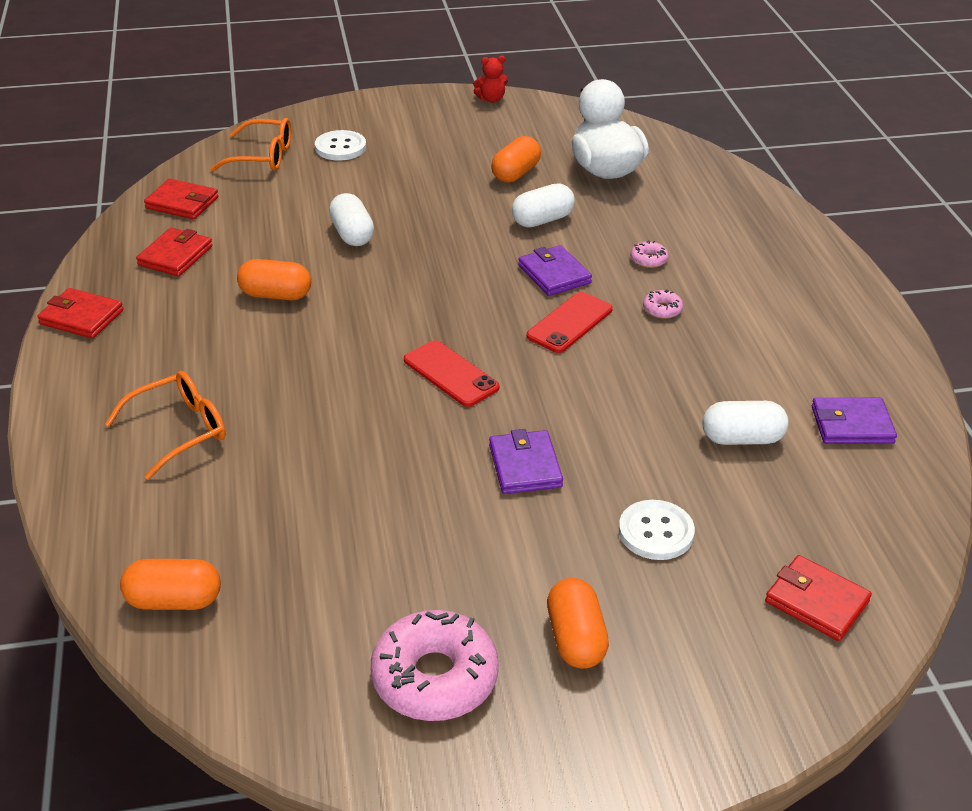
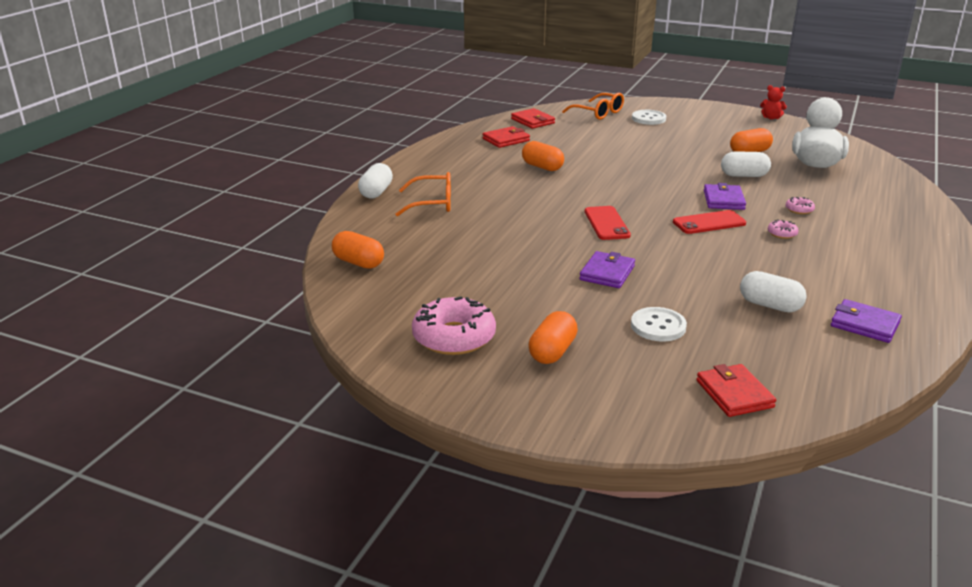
camera: 35 degrees right, 10 degrees down
(81, 317) = (433, 150): red wallet -> none
(352, 234) = (614, 154): white capsule -> white capsule (376, 192)

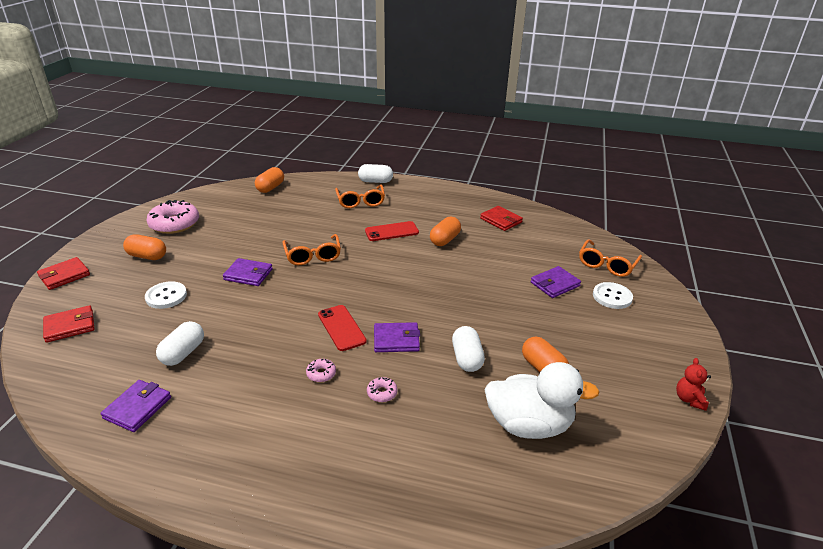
camera: 80 degrees right, 5 degrees up
(533, 121) = (557, 230): red wallet -> red wallet (64, 275)
(567, 234) = (313, 256): none -> orange glasses
(606, 223) = (334, 273): red phone -> red phone (391, 231)
(629, 134) = (555, 284): none -> purple wallet

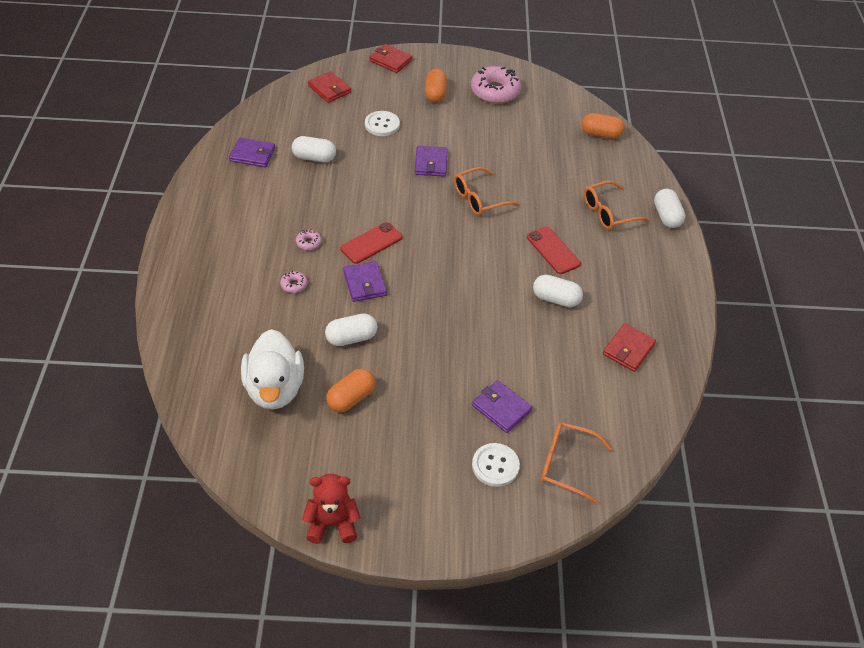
camera: 75 degrees right, 15 degrees up
(445, 240) = (556, 299): orange capsule -> white capsule
(689, 399) = (332, 523): red teddy bear -> red teddy bear, size x1.54

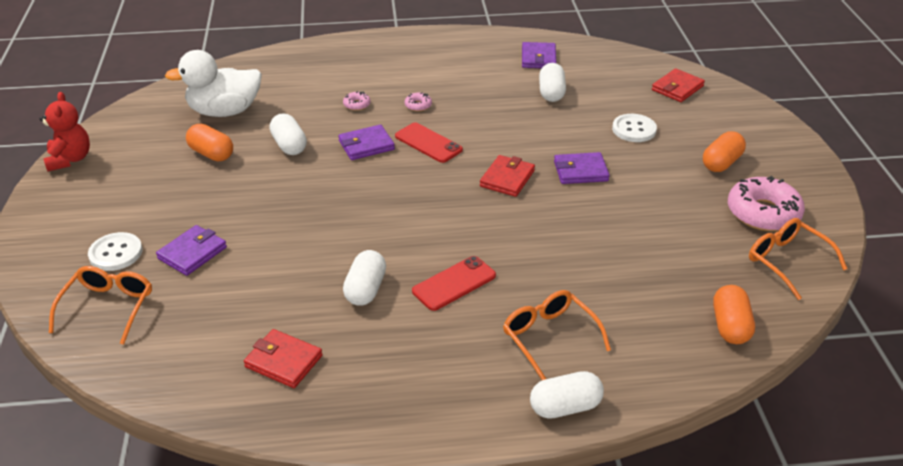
camera: 85 degrees right, 10 degrees down
(390, 60) = (766, 123): red wallet -> red wallet (507, 178)
(435, 94) = (721, 163): orange capsule -> orange capsule turned 45 degrees counterclockwise
(479, 199) = (530, 214): orange glasses -> orange glasses (786, 261)

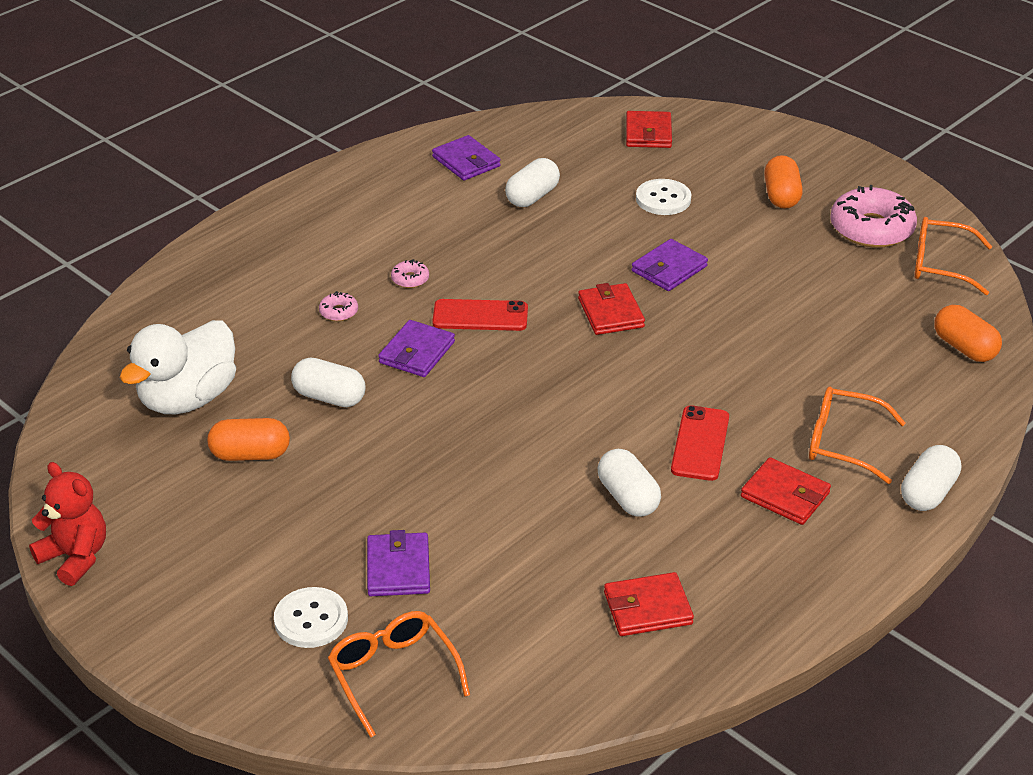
camera: 40 degrees left, 0 degrees up
(463, 347) = (785, 495): none -> red wallet
(551, 93) = (532, 196): white capsule -> white capsule turned 75 degrees clockwise

